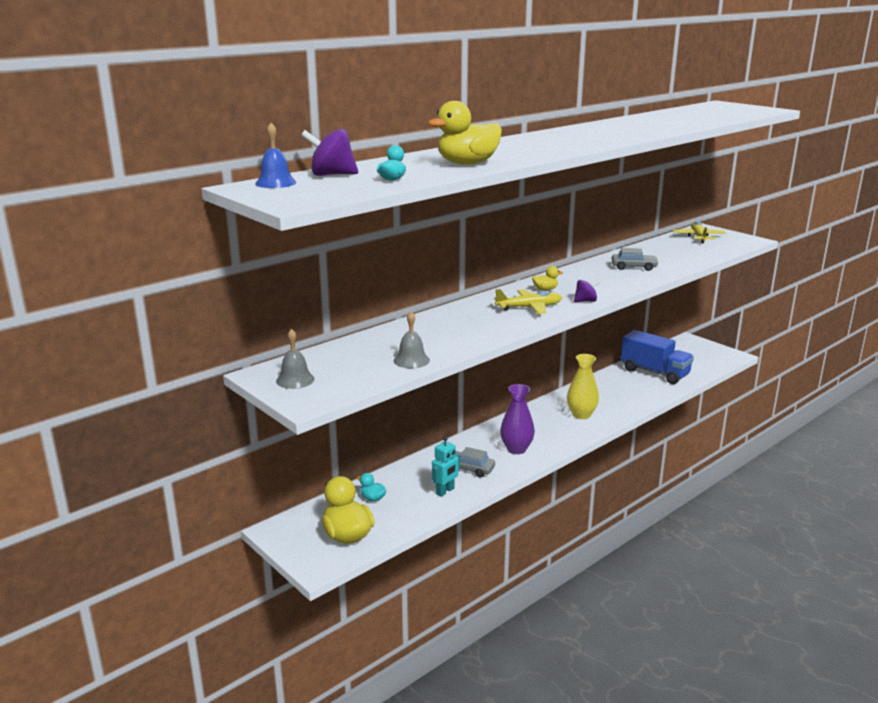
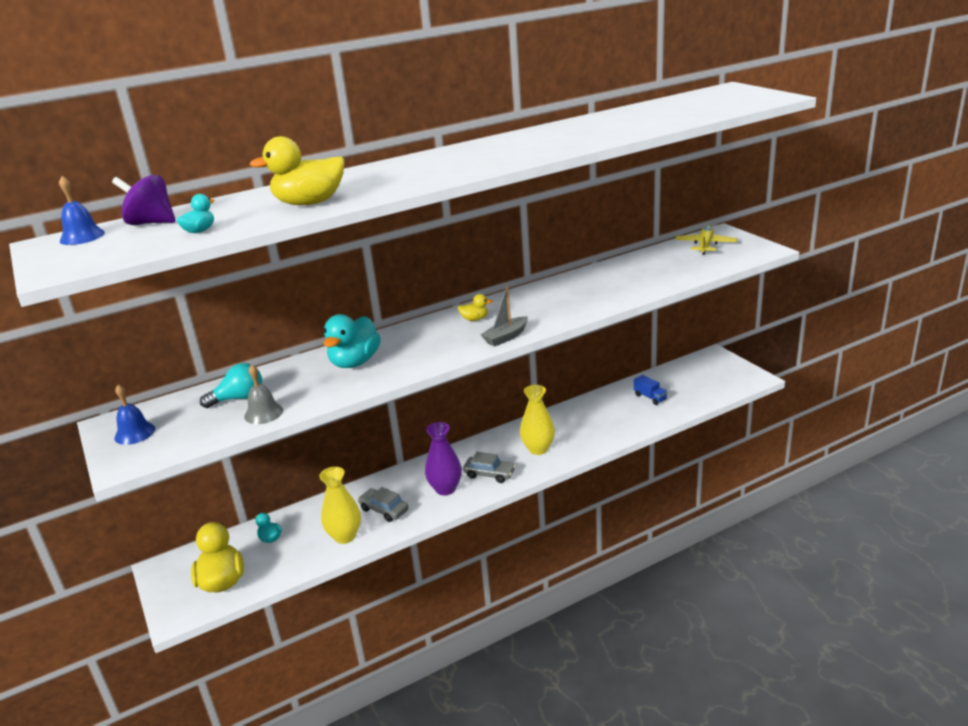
camera: 15 degrees right, 5 degrees up
(295, 380) = (134, 433): grey bell -> blue bell
(375, 351) = (238, 398): none -> turquoise light bulb
(445, 491) = (345, 536): turquoise robot -> yellow vase
(463, 322) = (355, 362): none -> turquoise duck
(529, 307) = (438, 344): yellow plane -> none
(585, 301) = (506, 337): purple spinning top -> grey boat
(633, 267) = (596, 289): grey car -> grey car (489, 474)
(654, 372) = (650, 397): blue truck -> blue truck, size x0.45

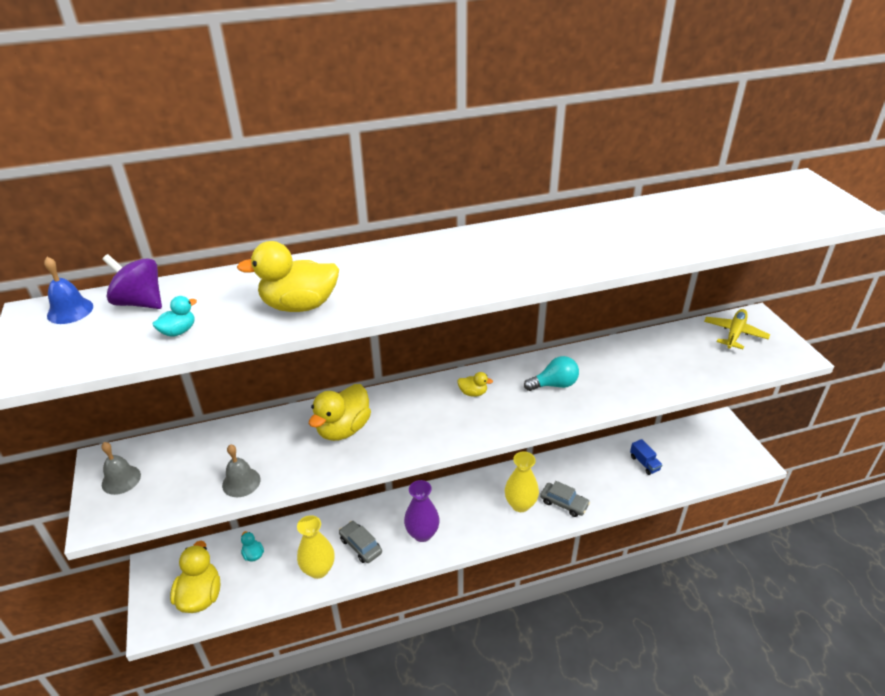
camera: 10 degrees right, 10 degrees up
(134, 433) = (121, 479): blue bell -> grey bell
(238, 398) = (224, 454): turquoise light bulb -> turquoise light bulb (554, 384)
(355, 362) = (343, 429): turquoise duck -> yellow duck
(489, 474) = (467, 525): grey car -> grey car (564, 503)
(506, 337) = (497, 428): grey boat -> none

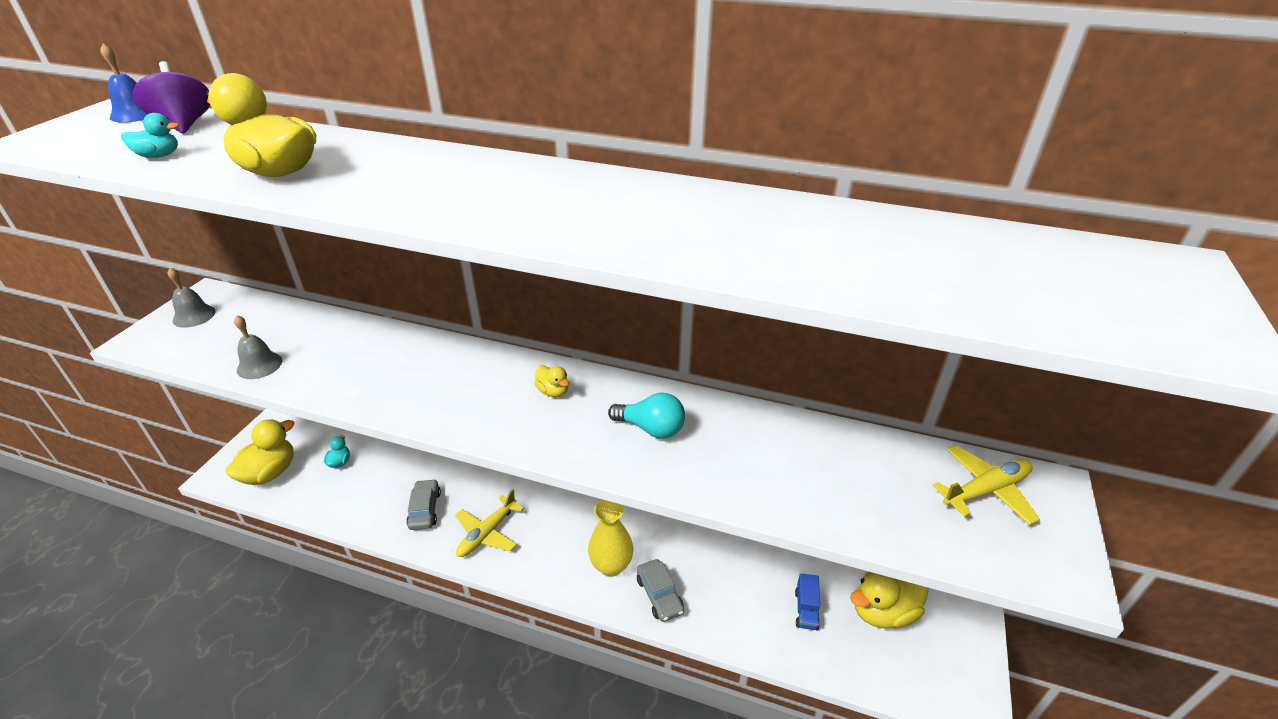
camera: 35 degrees right, 0 degrees up
(318, 569) = (370, 509): yellow vase -> none
(343, 429) = (393, 363): yellow duck -> yellow duck (883, 611)
(422, 534) = (487, 533): purple vase -> yellow plane

